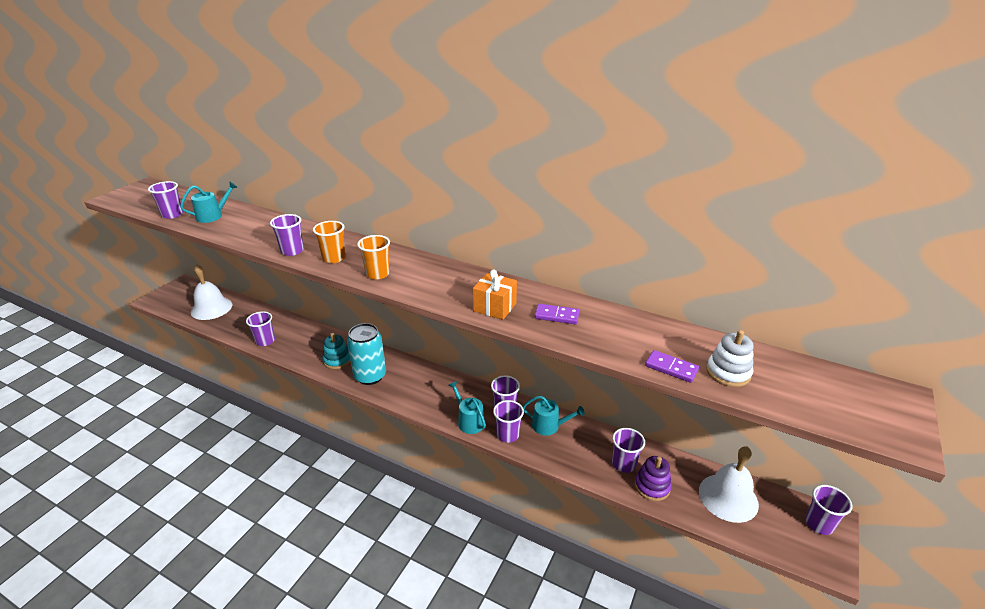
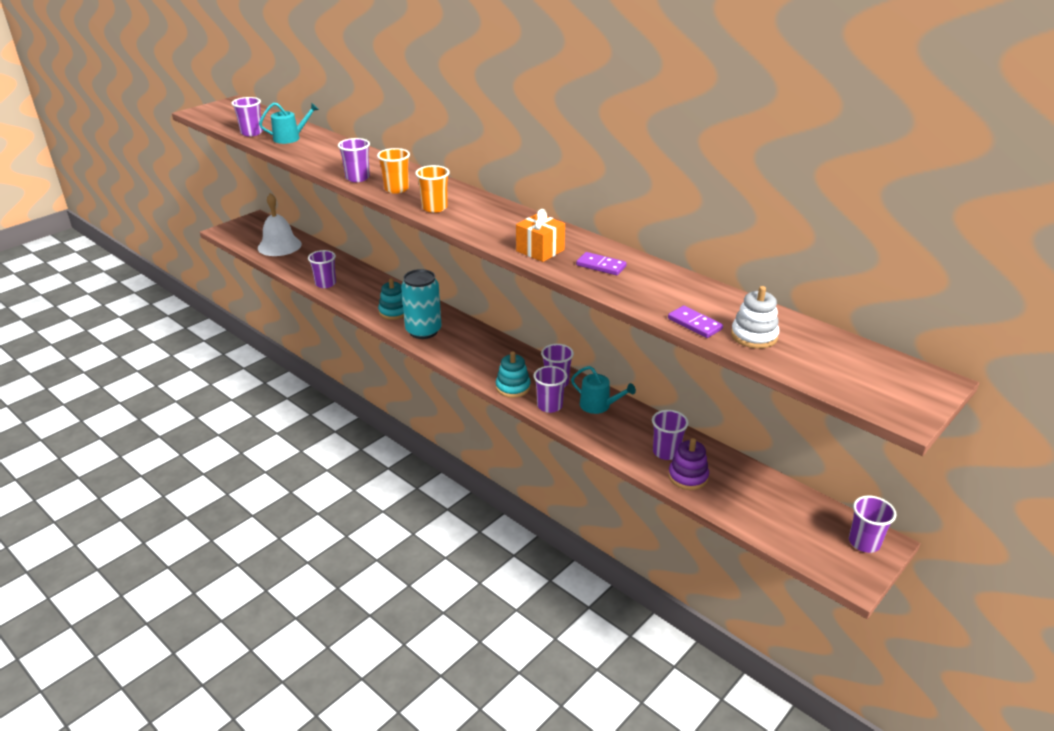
camera: 15 degrees right, 0 degrees up
(469, 421) = (513, 387): turquoise watering can -> turquoise stacking toy
(728, 497) = (770, 501): white bell -> none

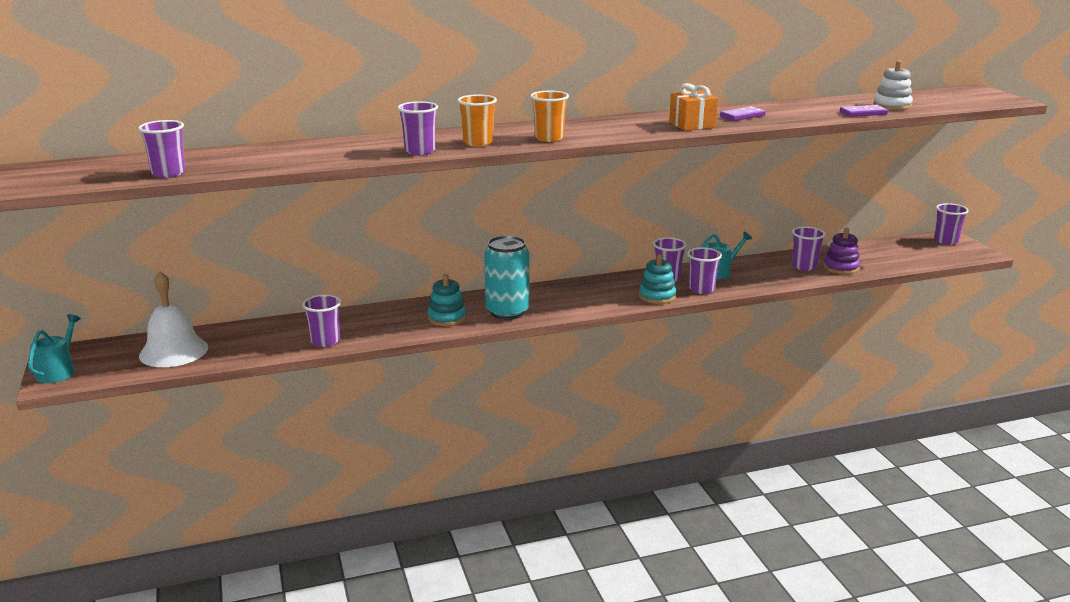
camera: 60 degrees left, 10 degrees down
(290, 138) = (231, 160): turquoise watering can -> turquoise watering can (58, 371)

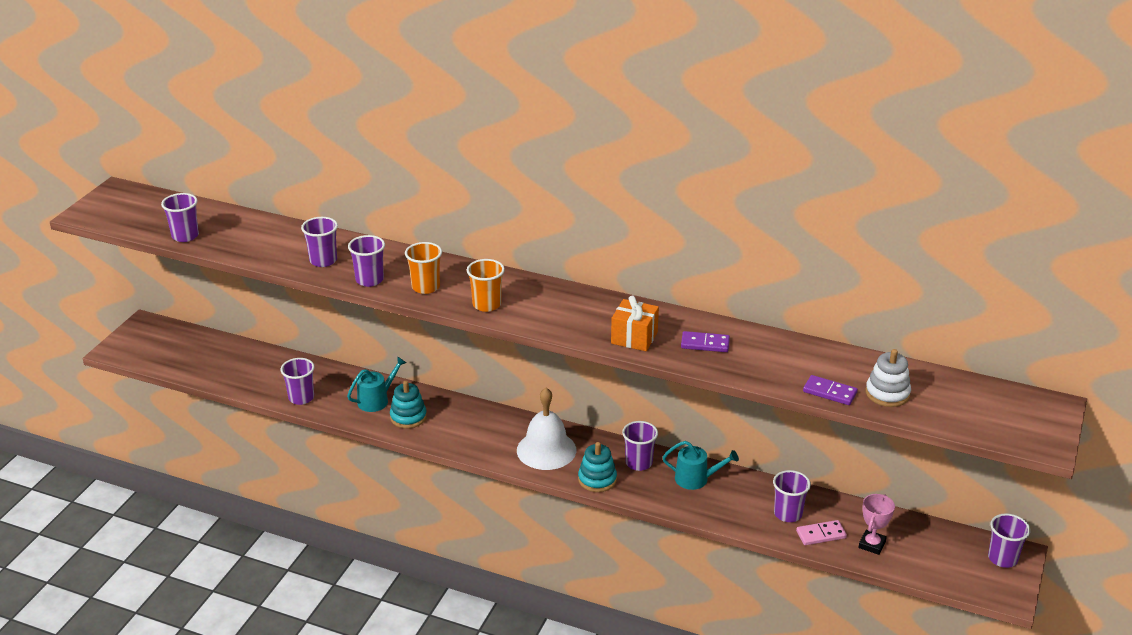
camera: 40 degrees right, 10 degrees up
(58, 371) = (127, 342): turquoise watering can -> turquoise watering can (376, 400)
(173, 351) = (205, 357): white bell -> white bell (546, 450)
(507, 312) = (458, 434): turquoise can -> none
(701, 289) = (647, 491): purple cup -> purple cup (323, 260)
(841, 268) = (821, 534): purple stacking toy -> pink domino
(875, 261) = (872, 544): none -> pink trophy

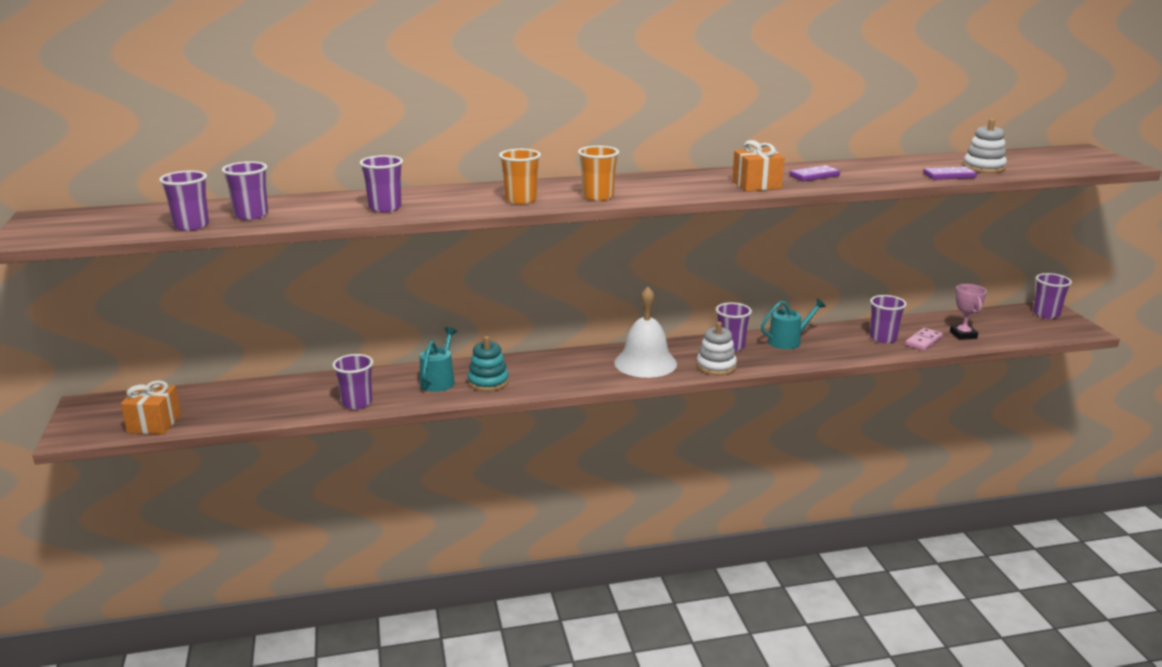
camera: 35 degrees left, 10 degrees down
(166, 361) = (154, 424): none -> orange gift
(369, 280) = (457, 208): purple cup -> purple cup (251, 215)
(597, 479) = (716, 366): turquoise stacking toy -> white stacking toy

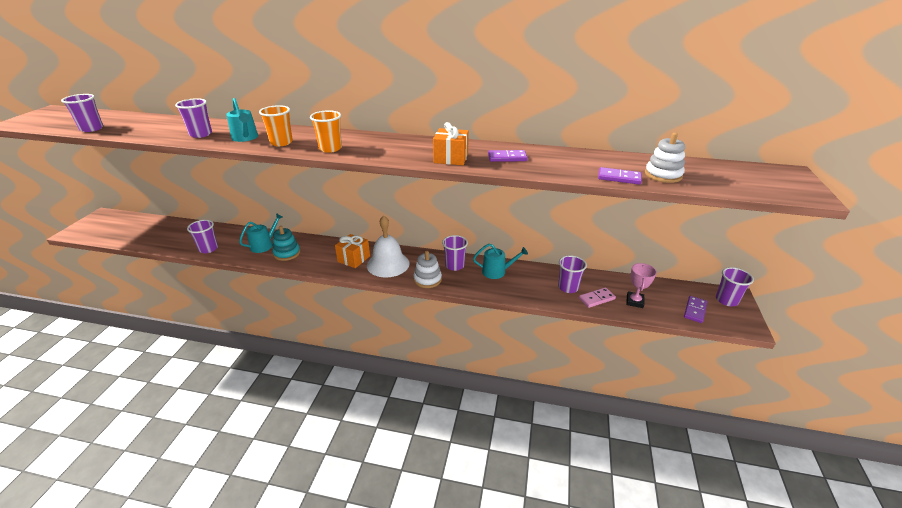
camera: 25 degrees right, 10 degrees up
(154, 424) = (111, 235): orange gift -> orange gift (354, 259)
(251, 215) = (131, 127): purple cup -> none
(460, 202) = (245, 138): none -> turquoise watering can
(1026, 329) = (694, 310): none -> purple domino

